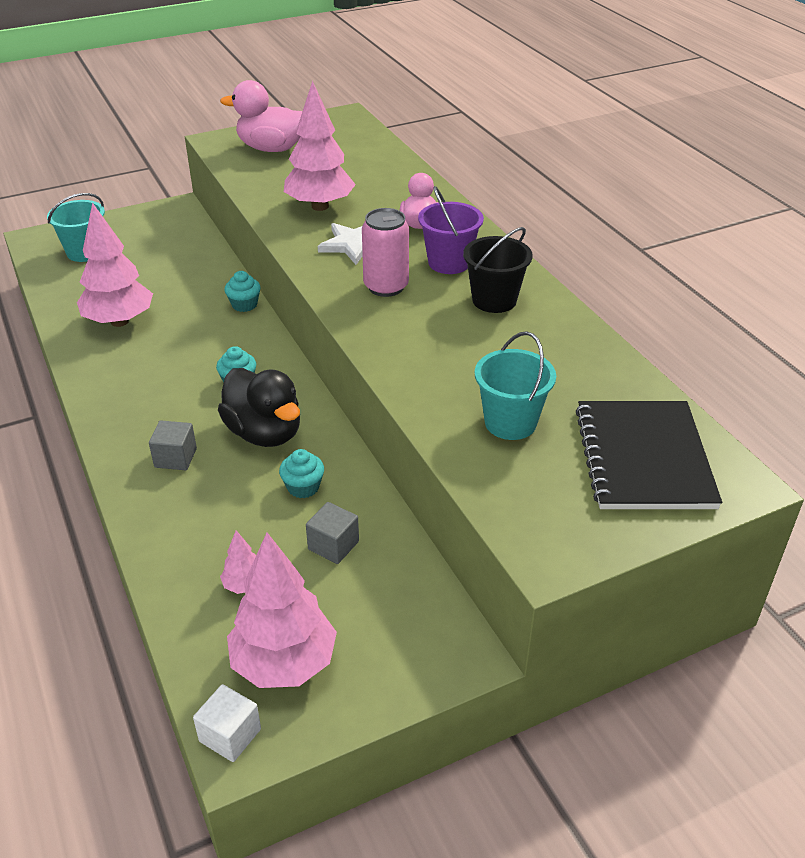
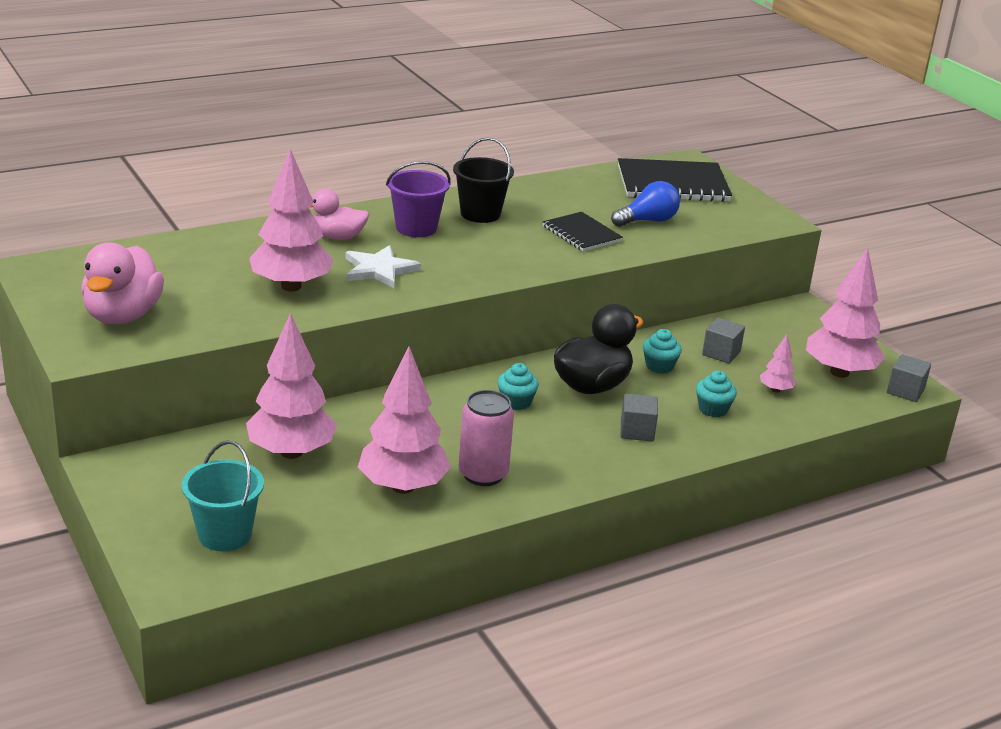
camera: 95 degrees left, 10 degrees down
(179, 272) = (291, 452): none -> pink tree
(230, 735) = (905, 391): white cube -> grey cube
(244, 305) = (370, 404): turquoise cupcake -> turquoise cupcake (713, 409)
(386, 287) = (460, 257): pink can -> pink can (483, 474)
(459, 367) = (581, 234): none -> black notebook
(510, 422) = (647, 221): turquoise bucket -> blue light bulb

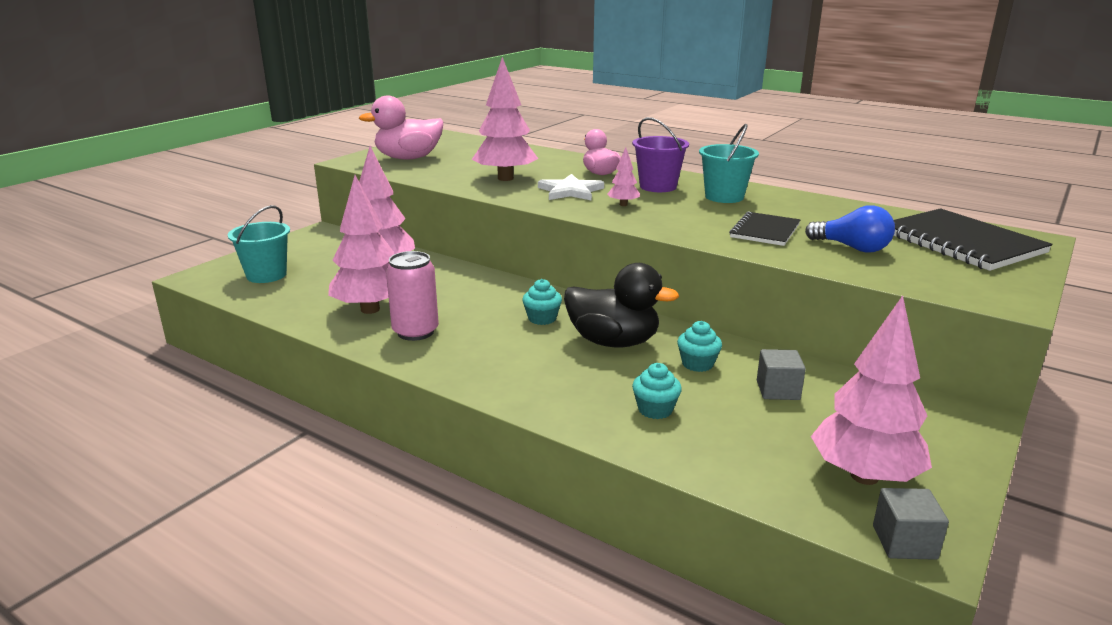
camera: 65 degrees right, 5 degrees down
(480, 214) = (724, 197): black bucket -> turquoise bucket
(637, 431) = (561, 379): grey cube -> none
(775, 390) = (751, 439): pink tree -> pink tree (623, 204)

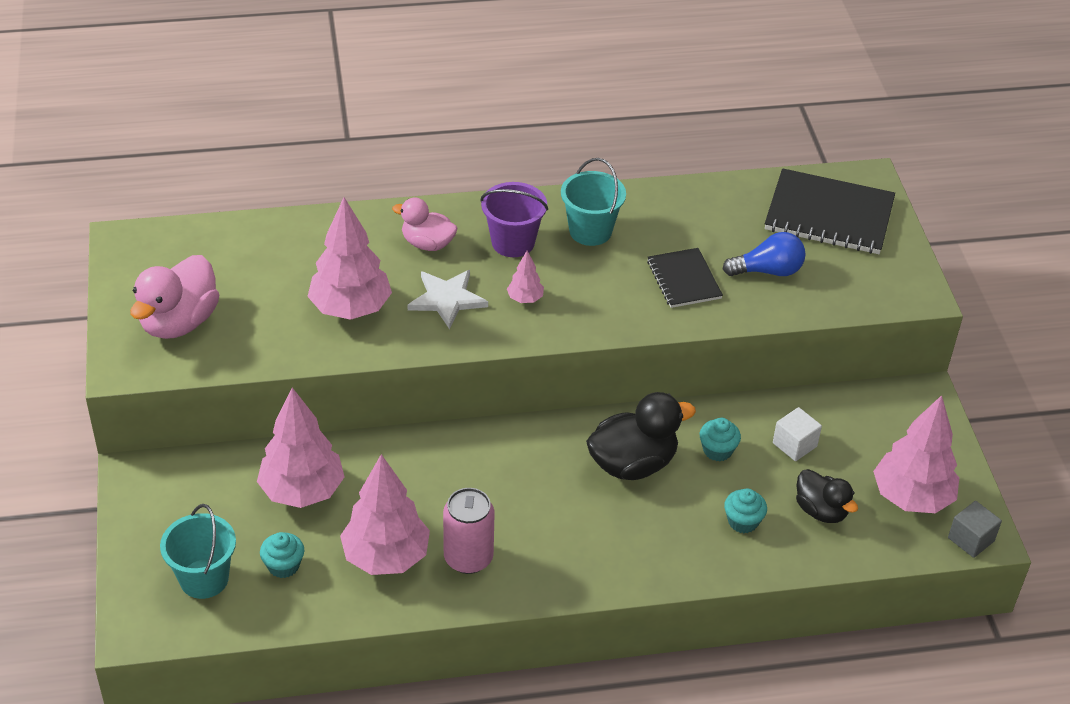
camera: 45 degrees left, 20 degrees up
(542, 318) = (545, 470): turquoise cupcake -> turquoise cupcake (283, 565)
(744, 438) = (821, 510): none -> black duck
(778, 390) = (794, 445): grey cube -> white cube

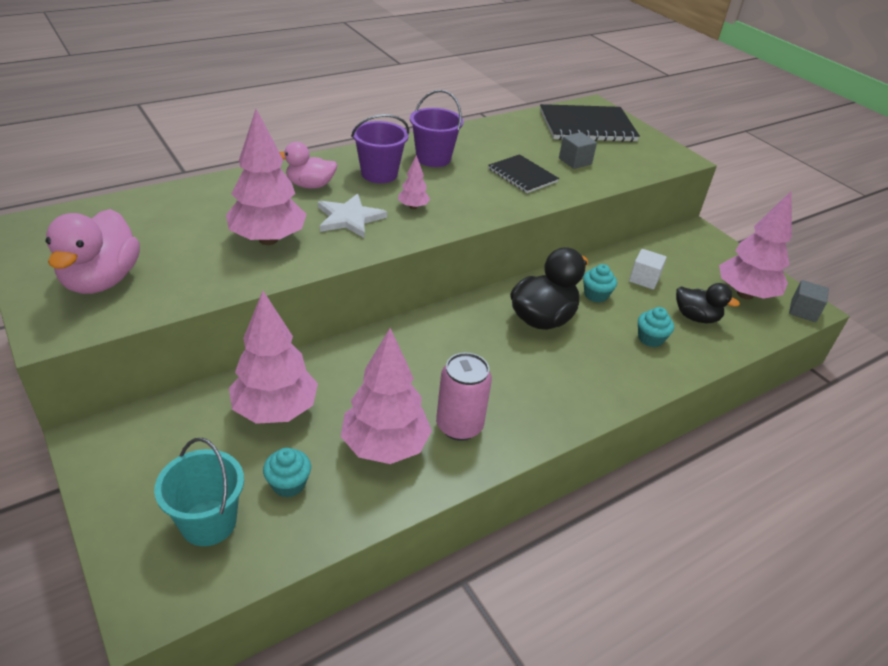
camera: 25 degrees left, 5 degrees down
(590, 231) = (433, 158): turquoise bucket -> purple bucket
(768, 271) = (575, 161): blue light bulb -> grey cube

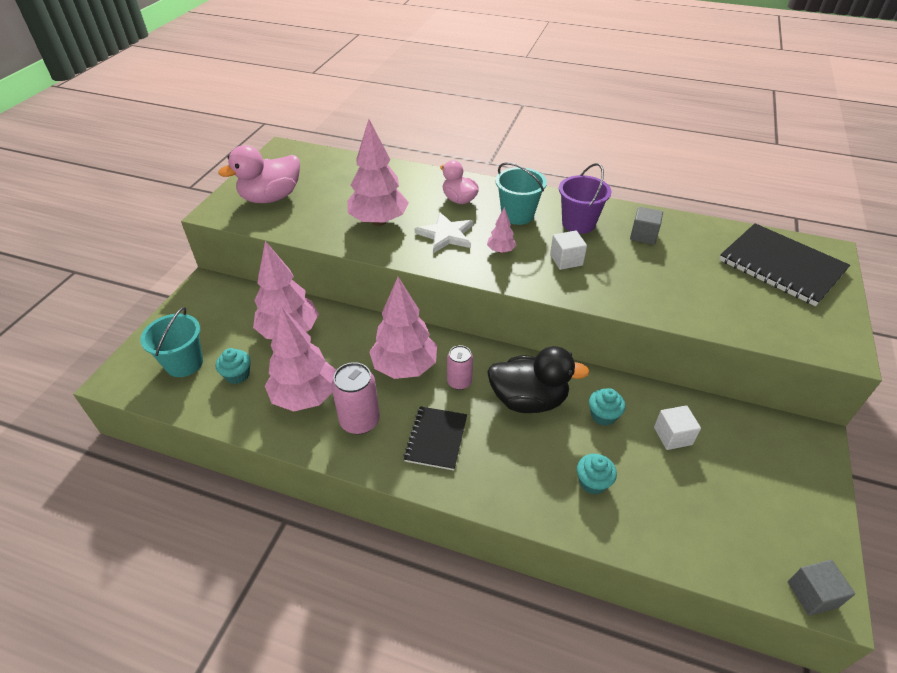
camera: 55 degrees right, 5 degrees up
(379, 174) = (517, 215): purple bucket -> turquoise bucket
(468, 188) = (566, 260): none -> white cube
(482, 341) = (459, 382): none -> pink can
(522, 175) = (631, 274): black notebook -> black notebook (436, 439)
(575, 161) = (706, 289): grey cube -> grey cube (643, 235)
(696, 317) = (669, 502): black duck -> none
(744, 294) = (764, 526): pink tree -> pink tree (404, 367)

